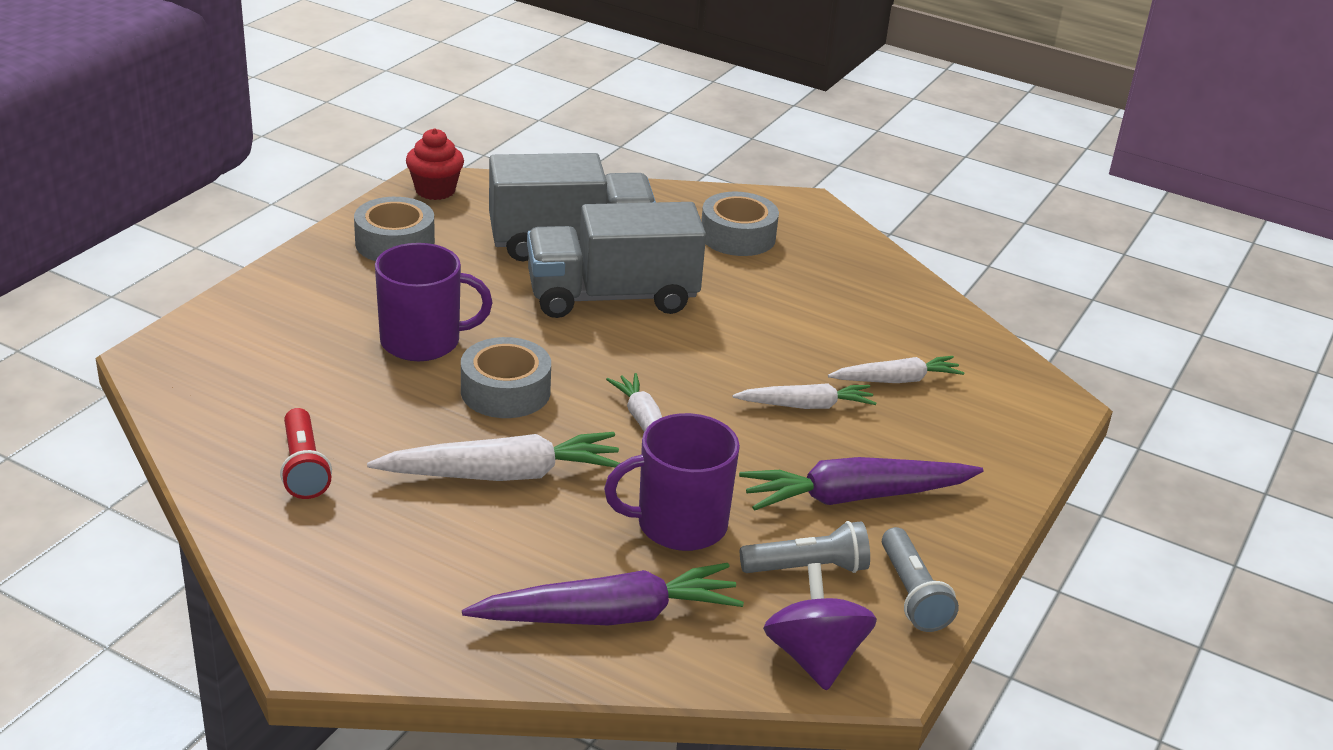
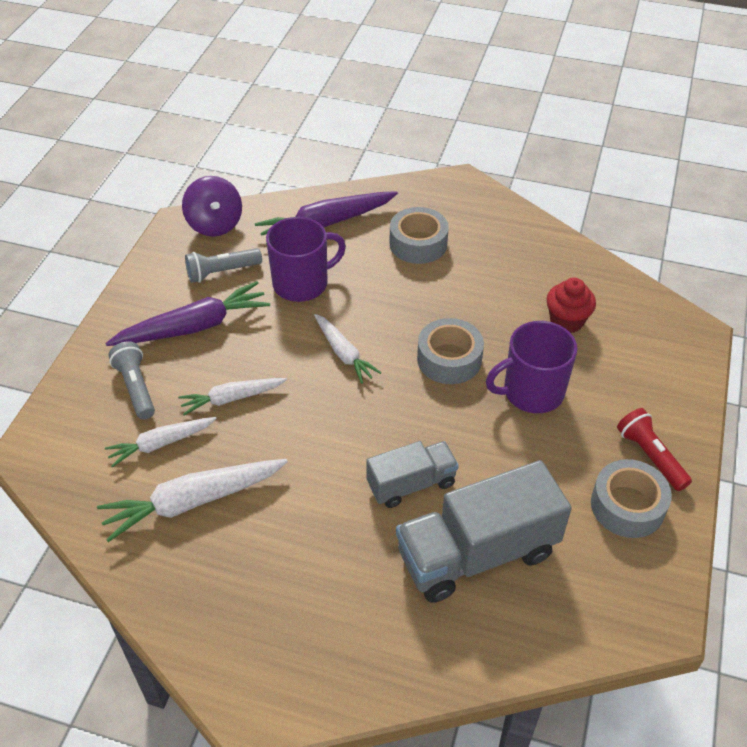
camera: 170 degrees right, 15 degrees up
(304, 467) = (537, 272): red flashlight -> red flashlight (650, 456)
(435, 190) = (646, 606): red cupcake -> red cupcake (566, 321)
(502, 475) = (419, 293): white carrot -> white carrot (193, 501)
(612, 297) = (411, 484): grey truck -> grey truck, size x0.58
(737, 236) = (320, 617): grey tape -> grey tape (418, 243)
(912, 594) = (160, 269): grey flashlight -> grey flashlight (136, 388)

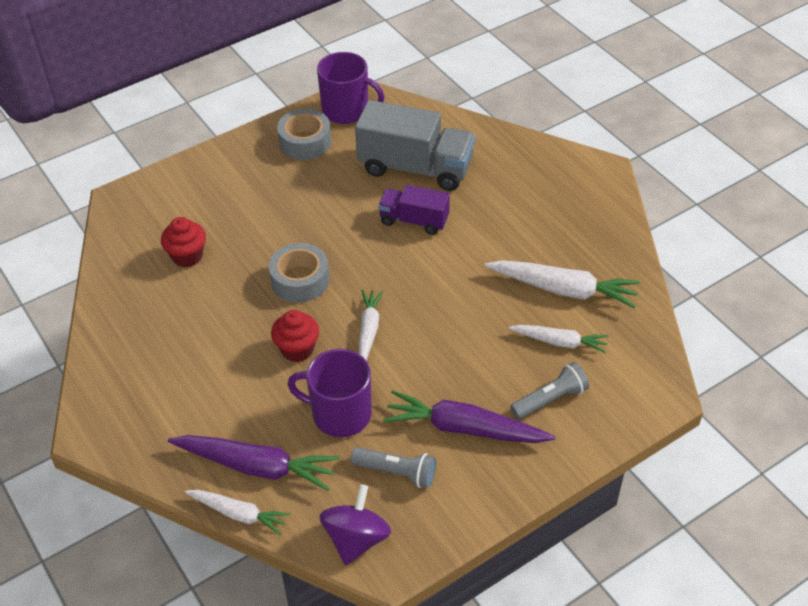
camera: 140 degrees left, 0 degrees up
(136, 388) = (550, 399): grey flashlight -> grey flashlight turned 135 degrees counterclockwise
(232, 398) = (482, 345): white carrot -> white carrot (239, 514)
(385, 306) = (297, 349): none -> red cupcake
(411, 484) = (414, 220): grey truck -> purple truck
(418, 243) = (206, 390): grey tape -> none
(531, 392) = (275, 227): purple mug -> purple mug (347, 111)
(650, 456) = (257, 154): red flashlight -> none

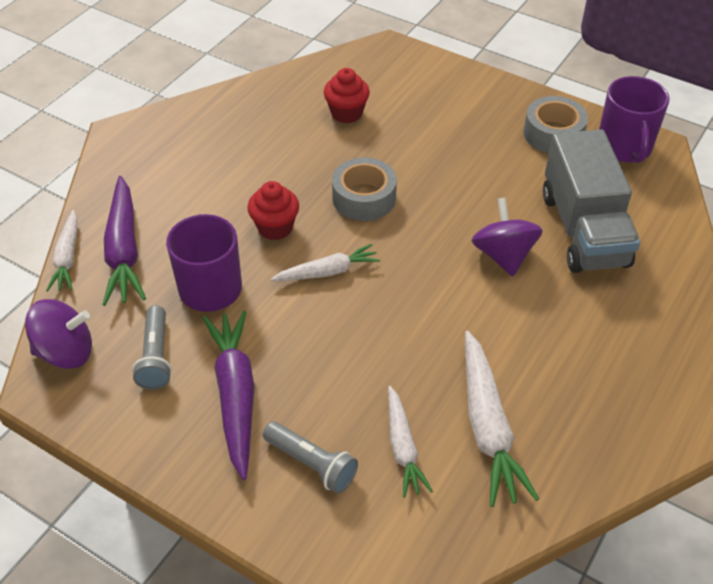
camera: 65 degrees right, 0 degrees up
(414, 220) = (503, 255): purple truck -> purple spinning top

